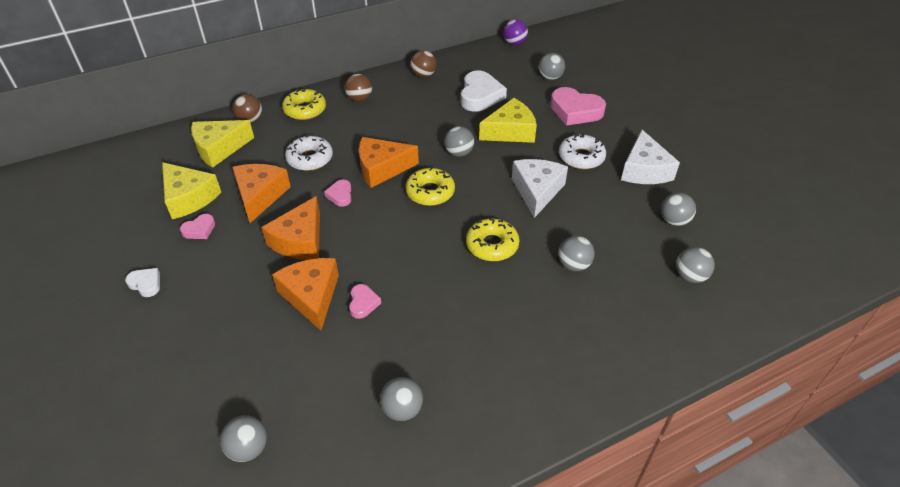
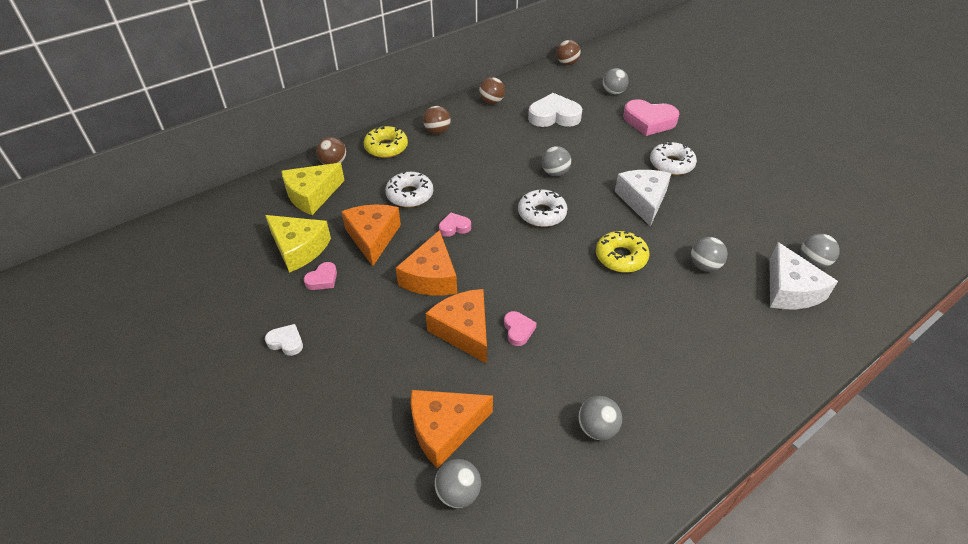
camera: 10 degrees left, 0 degrees up
(340, 195) = (454, 227): pink heart -> pink heart turned 90 degrees clockwise
(382, 168) = (485, 196): orange cheese -> orange cheese (444, 429)
(430, 192) = (542, 214): yellow donut -> white donut
(480, 96) = (554, 116): white heart -> white heart turned 90 degrees counterclockwise
(510, 131) = (596, 147): yellow cheese -> none
(514, 43) = (567, 63): purple ball -> brown ball
(644, 170) = (733, 169): white cheese -> white cheese (790, 290)
(674, 221) = (778, 213): grey ball -> none

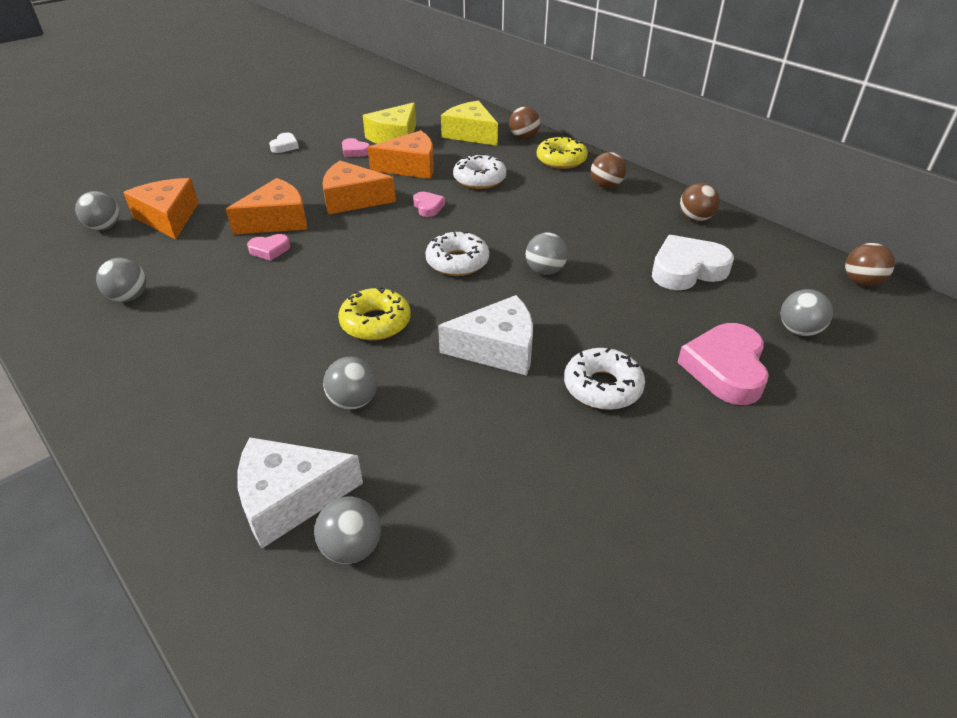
camera: 85 degrees right, 5 degrees down
(554, 116) = (687, 270): white heart -> white heart turned 105 degrees counterclockwise

